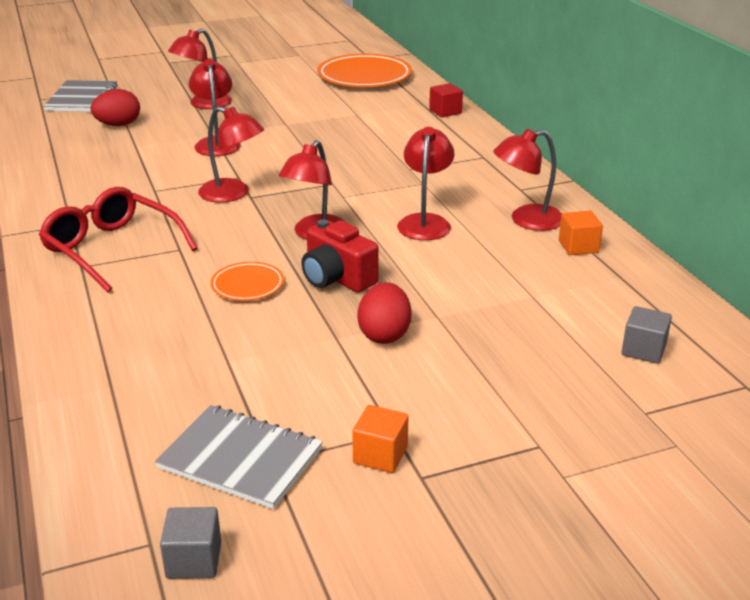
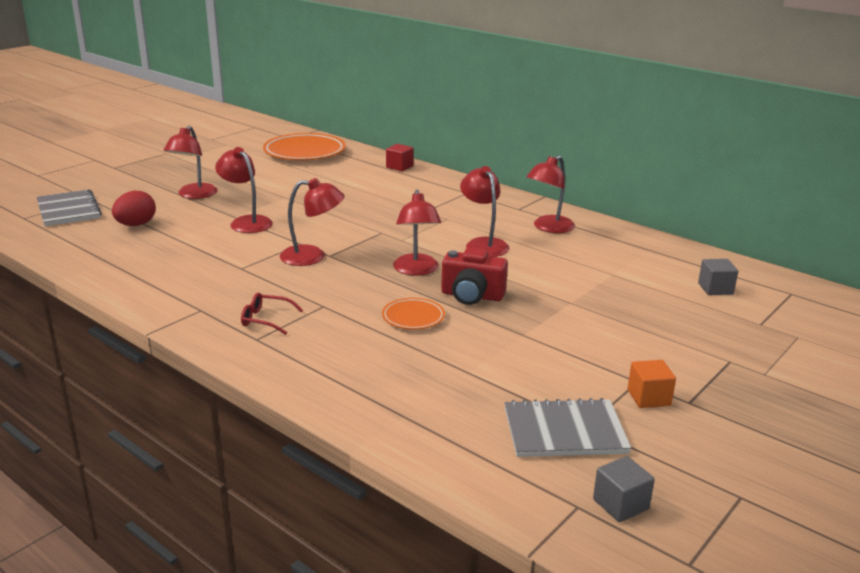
camera: 30 degrees left, 5 degrees down
(112, 249) = (266, 319): red glasses -> red glasses, size x0.48
(384, 334) = (552, 323): red egg -> none
(578, 247) = (601, 237): orange cube -> none

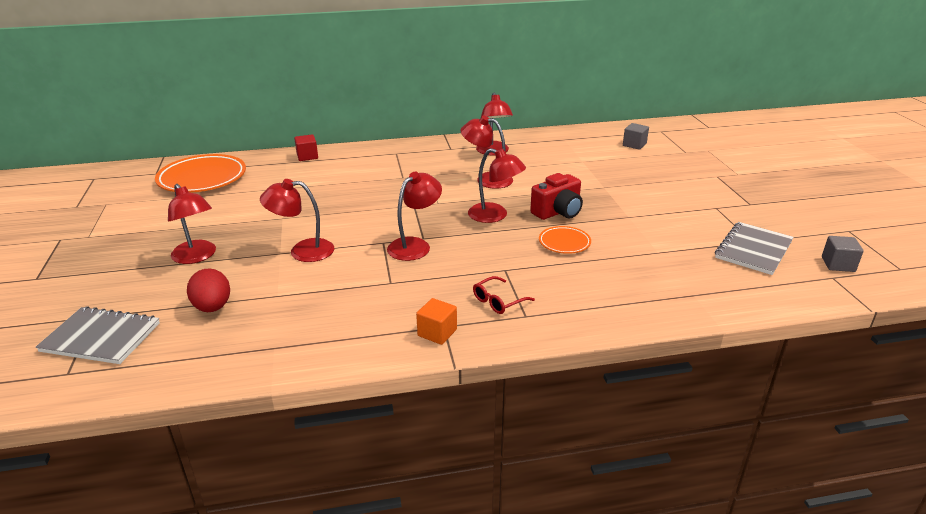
camera: 50 degrees left, 5 degrees up
(648, 398) = (737, 212): orange cube -> orange cube (437, 332)

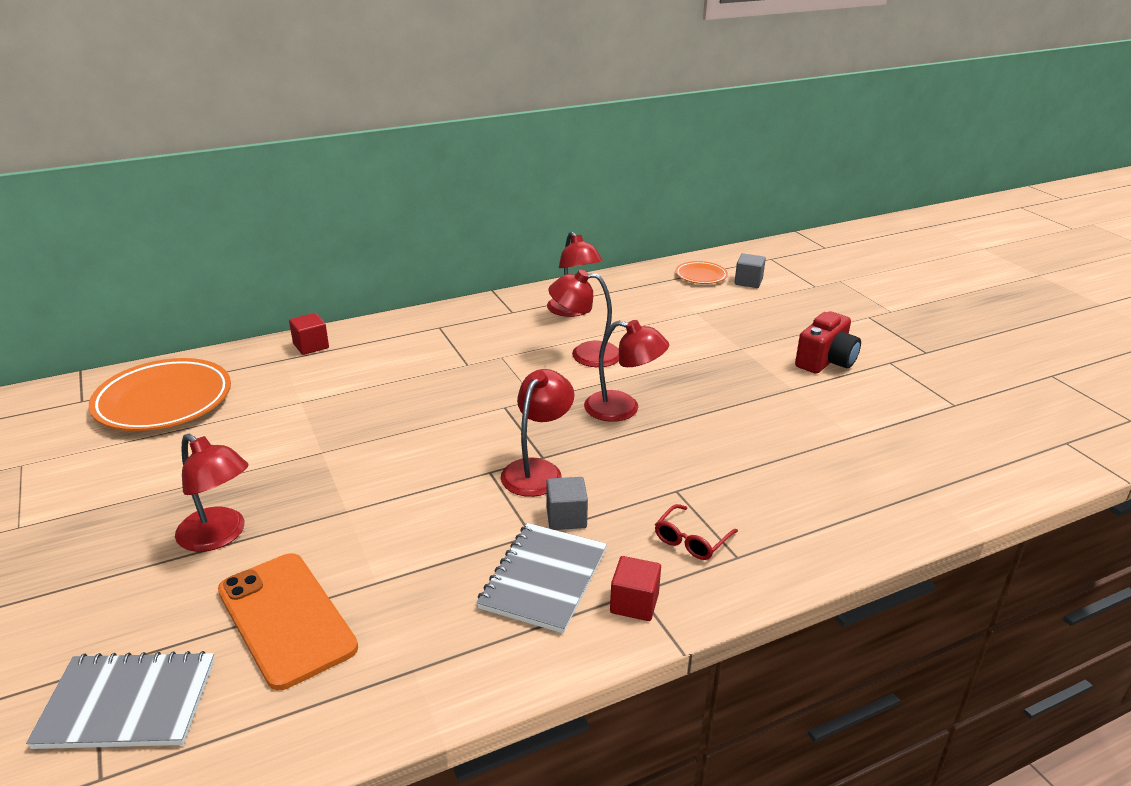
camera: 15 degrees left, 0 degrees up
(213, 307) = (286, 619): red egg -> orange phone
(302, 251) = (379, 502): red lamp -> none
(437, 332) = (634, 603): orange cube -> red cube
(558, 212) = (702, 393): red camera -> red camera (826, 361)
(564, 243) = (732, 438): orange plate -> orange plate (701, 276)
(753, 250) = (961, 417): grey notebook -> grey notebook (543, 579)
(838, 264) = (1063, 424): grey cube -> grey cube (566, 517)

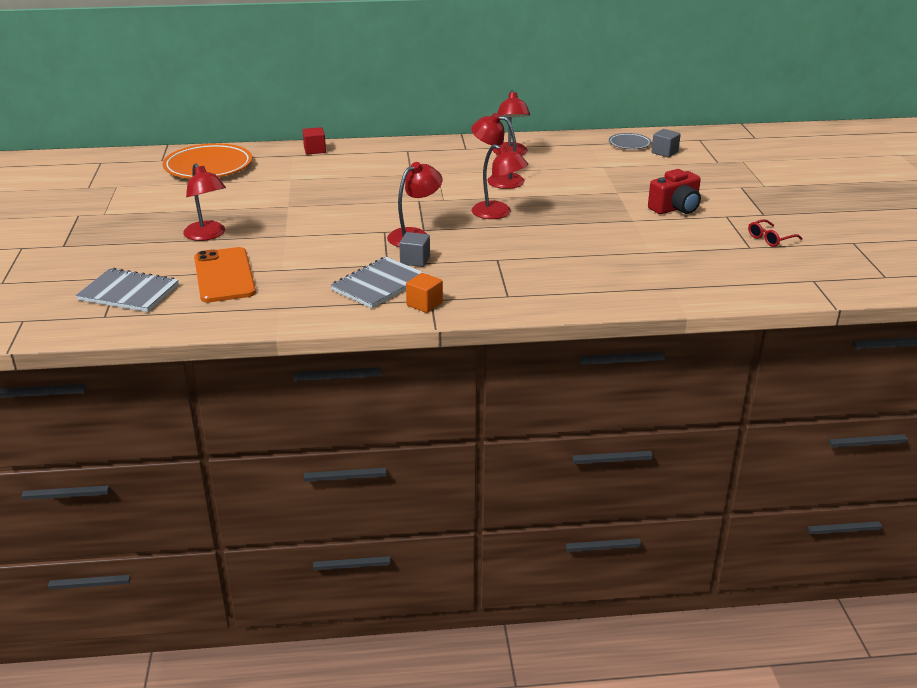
camera: 20 degrees right, 0 degrees up
(634, 603) = (424, 304): red cube -> orange cube
(691, 540) = (485, 283): red glasses -> red glasses (770, 238)
(701, 276) = (629, 144): orange plate -> grey plate

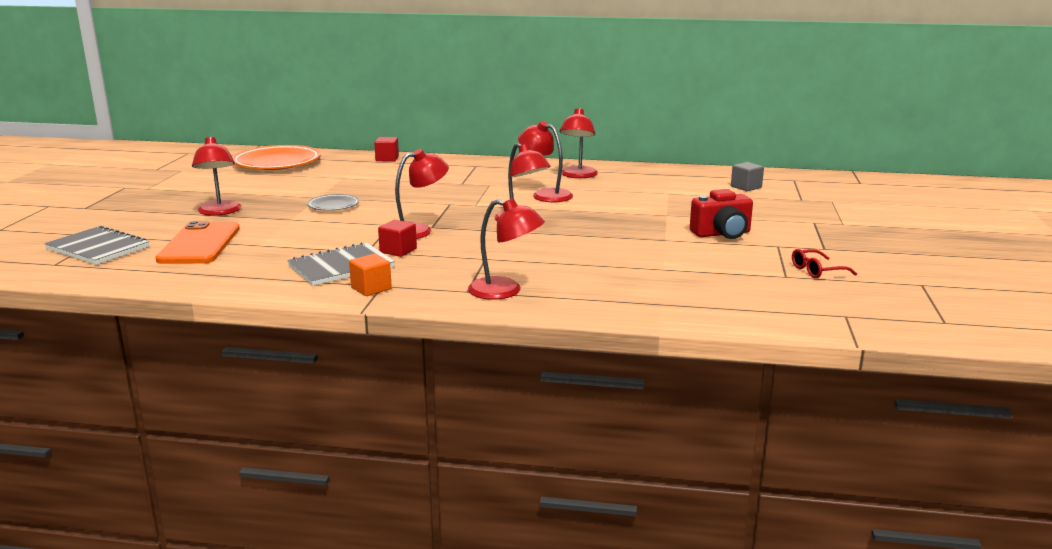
camera: 15 degrees right, 10 degrees down
(415, 260) = (398, 250): grey cube -> red cube
(539, 292) = (505, 291): none -> red lamp
(629, 144) = (712, 178): grey plate -> grey plate (333, 206)

